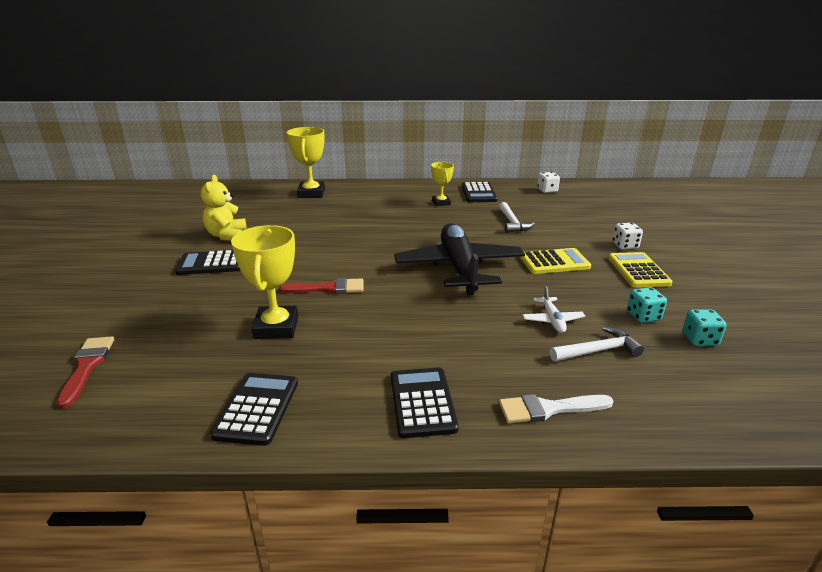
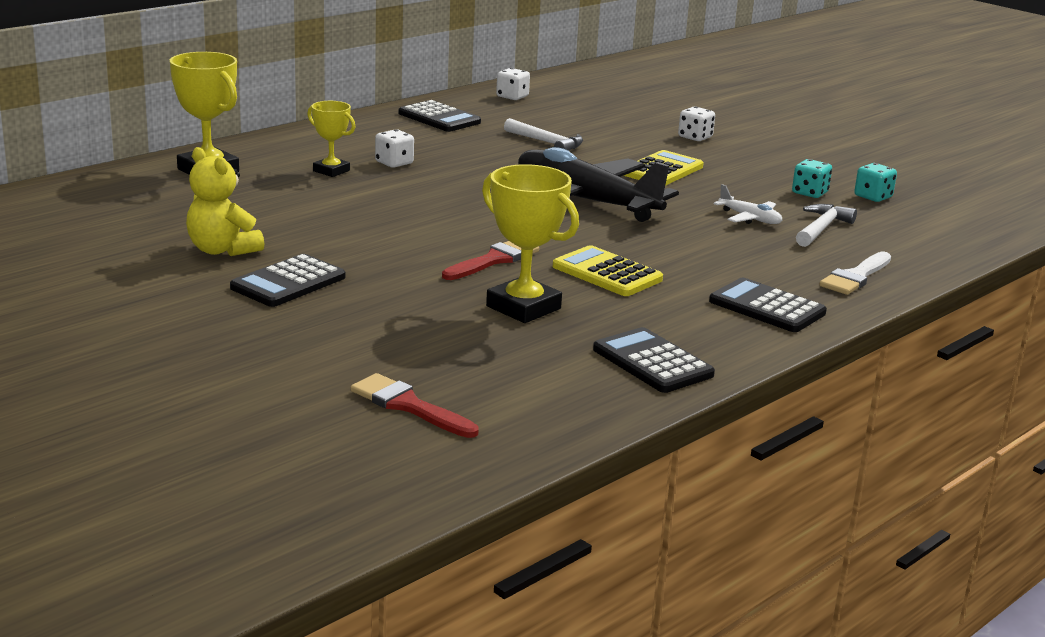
camera: 45 degrees left, 5 degrees down
(402, 212) = (394, 163): none -> white dice
(441, 203) = (417, 140): yellow trophy -> yellow trophy (331, 171)
(638, 271) = (744, 157): yellow calculator -> yellow calculator (607, 273)

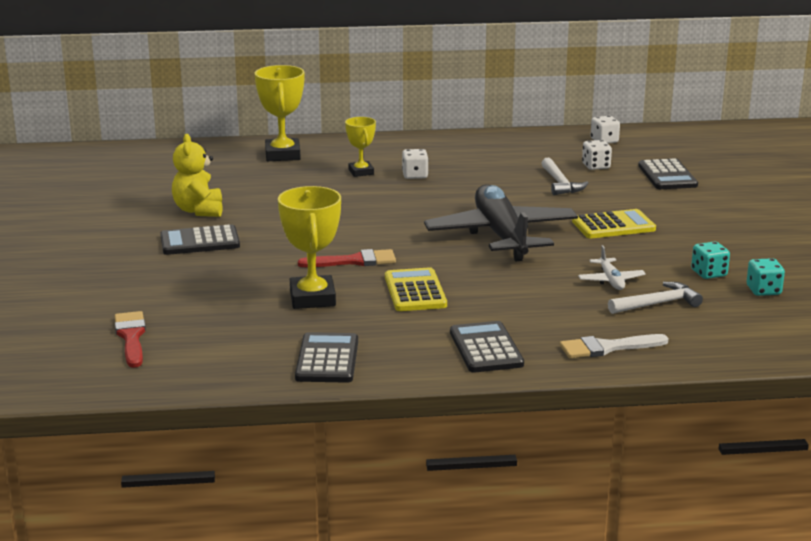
camera: 40 degrees right, 0 degrees up
(439, 118) = (512, 147): black calculator -> black calculator (667, 176)
(695, 137) = (699, 205): white dice -> white dice (596, 166)

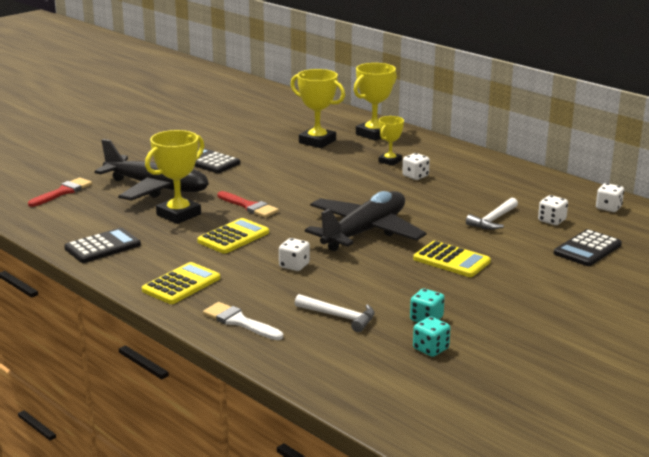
camera: 50 degrees right, 0 degrees up
(199, 211) = (251, 146): yellow teddy bear -> none
(219, 286) = (157, 187): none -> black plane
(250, 181) = (317, 142): none -> yellow trophy
(486, 348) = (181, 284): black calculator -> yellow calculator
(524, 287) = (294, 265): none -> white dice
(611, 280) = (352, 289): white plane -> none

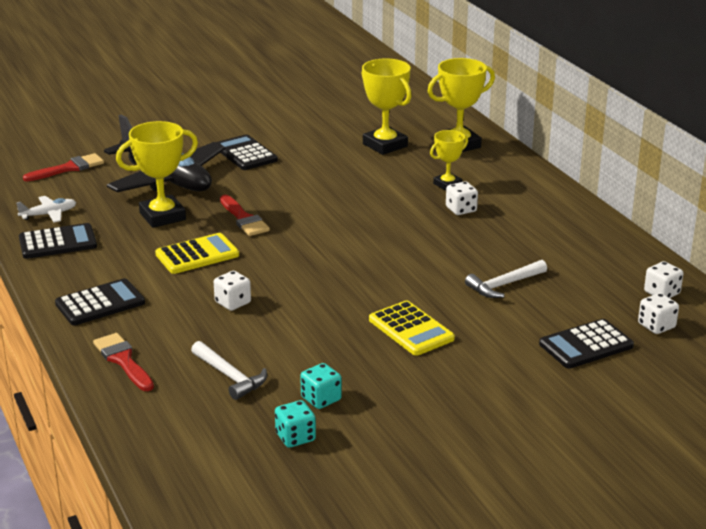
camera: 20 degrees right, 5 degrees up
(75, 227) = (49, 214): none -> white plane
(181, 284) = (100, 303): yellow calculator -> black calculator
(239, 322) = (123, 360): white brush -> red brush
(364, 232) = (342, 274): black plane -> none
(551, 220) = (575, 298): white dice -> white dice (656, 326)

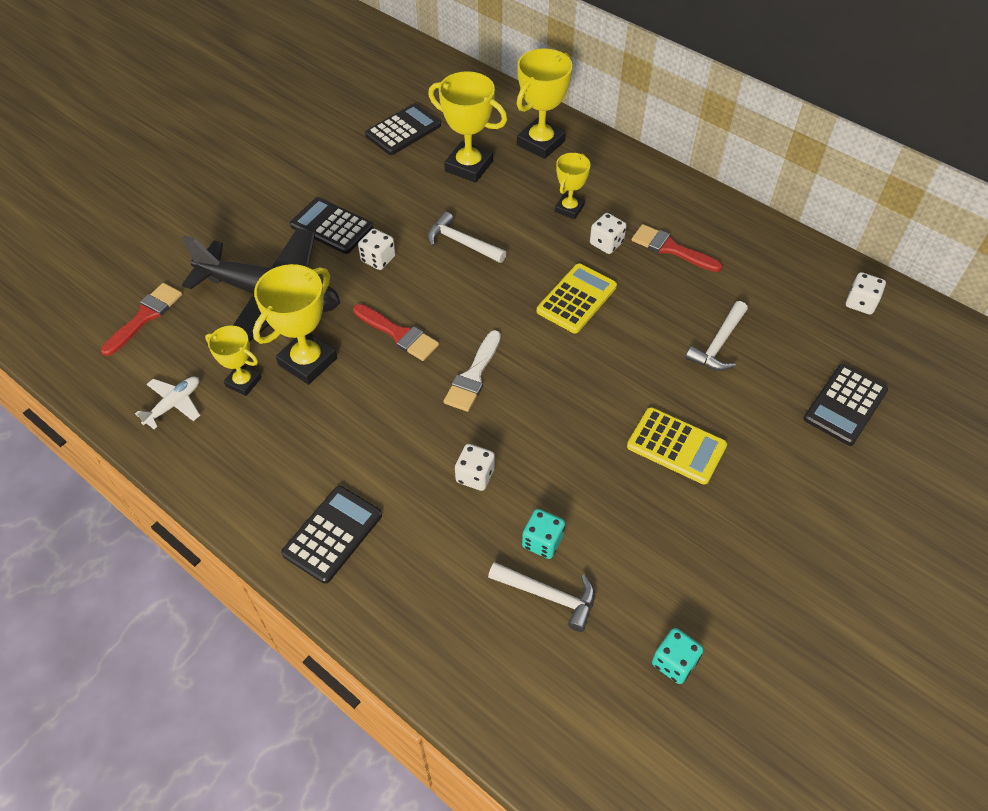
camera: 25 degrees left, 25 degrees up
(58, 242) = (216, 449): black calculator -> black calculator (403, 130)
(107, 215) = (243, 382): none -> yellow trophy
(123, 360) = (420, 619): red brush -> red brush (671, 249)
(197, 255) = (387, 412): yellow calculator -> yellow calculator (576, 299)
(281, 253) = (473, 376): none -> white brush
(321, 399) = (660, 591): turquoise dice -> turquoise dice (542, 541)
(339, 183) = (462, 243): none -> white hammer
(656, 326) = (885, 352): white dice -> white dice (378, 259)

